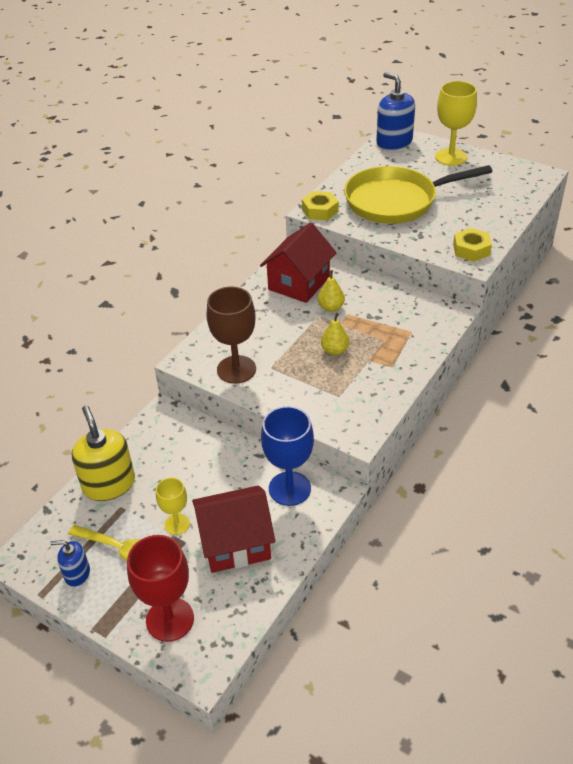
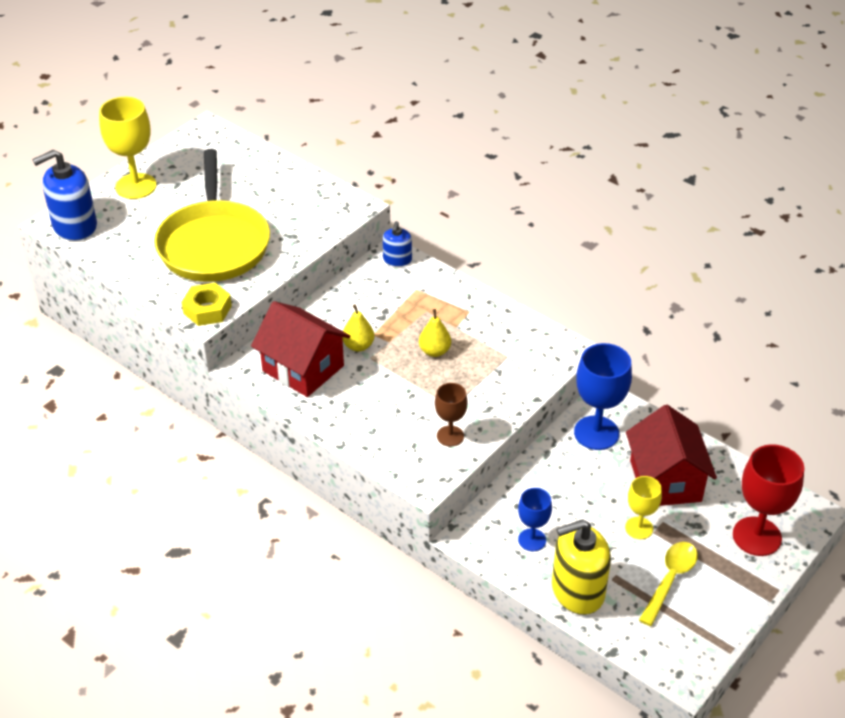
camera: 85 degrees left, 0 degrees up
(77, 573) = (703, 617): blue soap dispenser -> blue soap dispenser (397, 260)
(161, 452) = (532, 540): none -> blue goblet
(236, 369) = (450, 436): brown goblet -> brown goblet, size x0.58
(471, 249) = (332, 204): yellow nut -> none

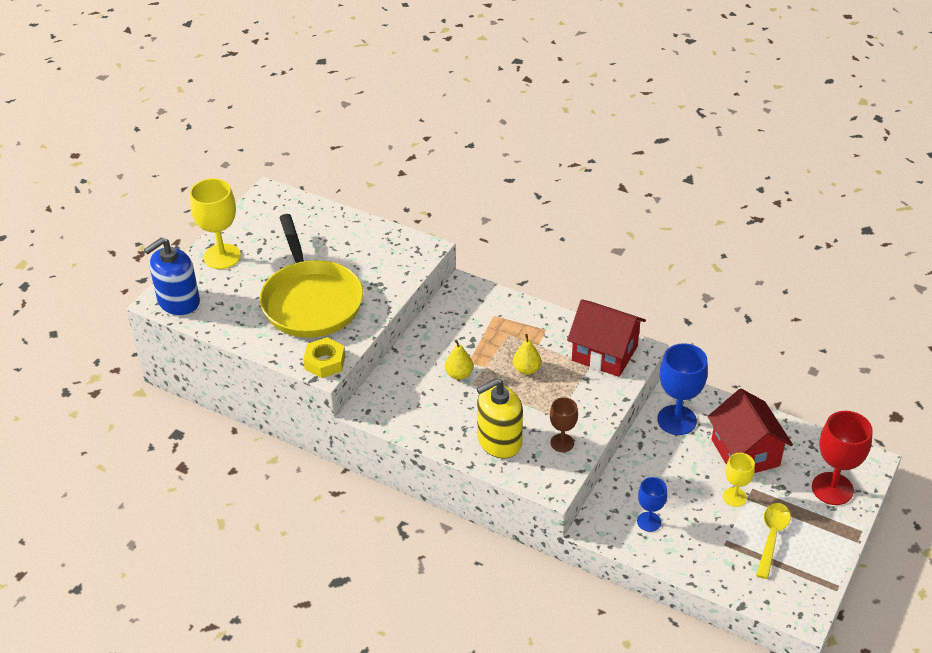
camera: 10 degrees left, 0 degrees up
(303, 368) = (417, 402): red house -> red house (604, 353)
(397, 260) = (469, 291): blue soap dispenser -> none
(577, 590) = (698, 559): yellow soap dispenser -> yellow soap dispenser (499, 441)

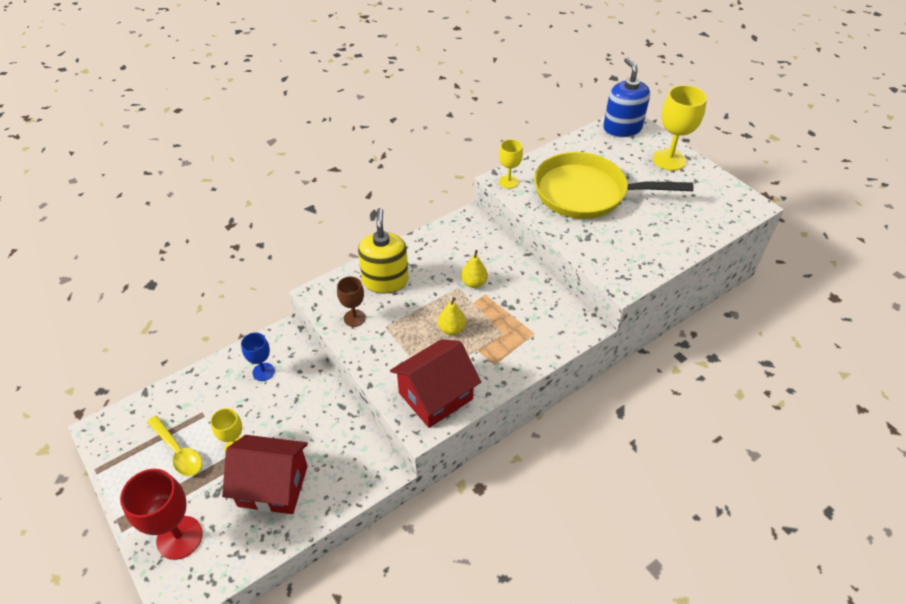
camera: 115 degrees right, 5 degrees up
(325, 362) = (508, 182): yellow nut -> yellow goblet
(676, 420) = (348, 450): blue goblet -> none

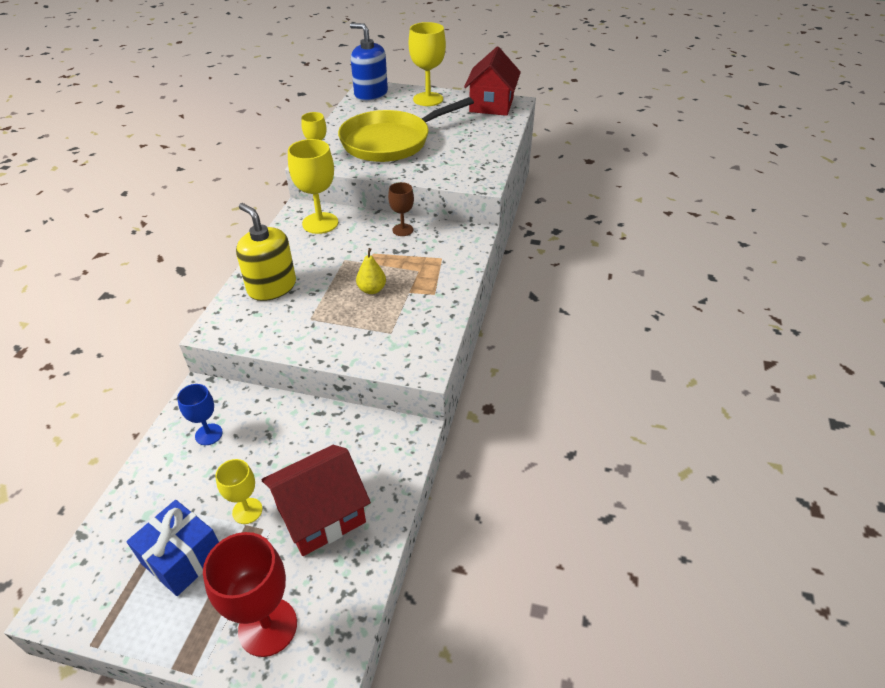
camera: 40 degrees left, 5 degrees down
(178, 451) = (182, 558): yellow spoon -> blue gift
(354, 318) = (273, 328): brown goblet -> brown goblet (402, 230)
(435, 396) = (412, 341): red house -> red house (491, 105)
(472, 240) = (320, 223): none -> yellow goblet
(474, 283) = (354, 250): yellow pear -> none

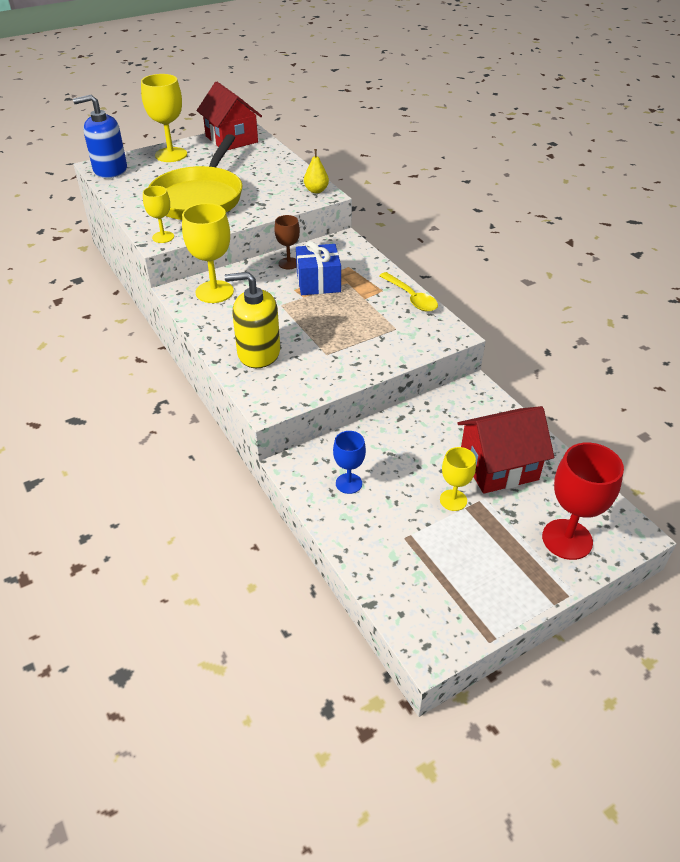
camera: 45 degrees left, 0 degrees up
(182, 558) = (460, 554): blue gift -> blue gift (318, 282)
(321, 515) = (498, 466): red house -> red house turned 60 degrees clockwise
(372, 289) = (336, 312): yellow pear -> yellow pear (316, 190)
(445, 314) = (411, 298): none -> yellow spoon

